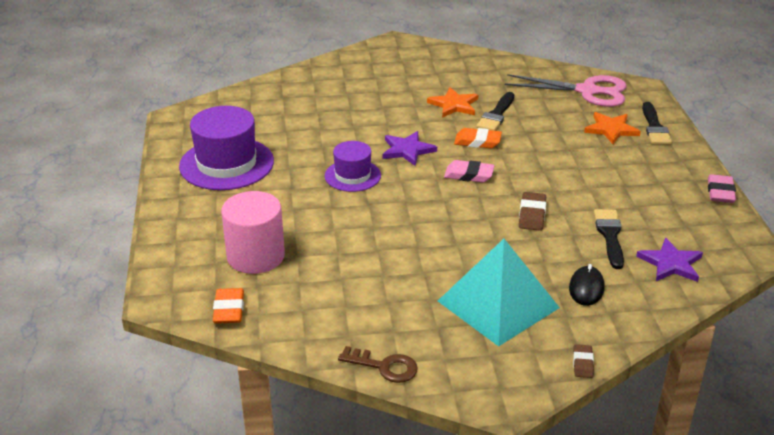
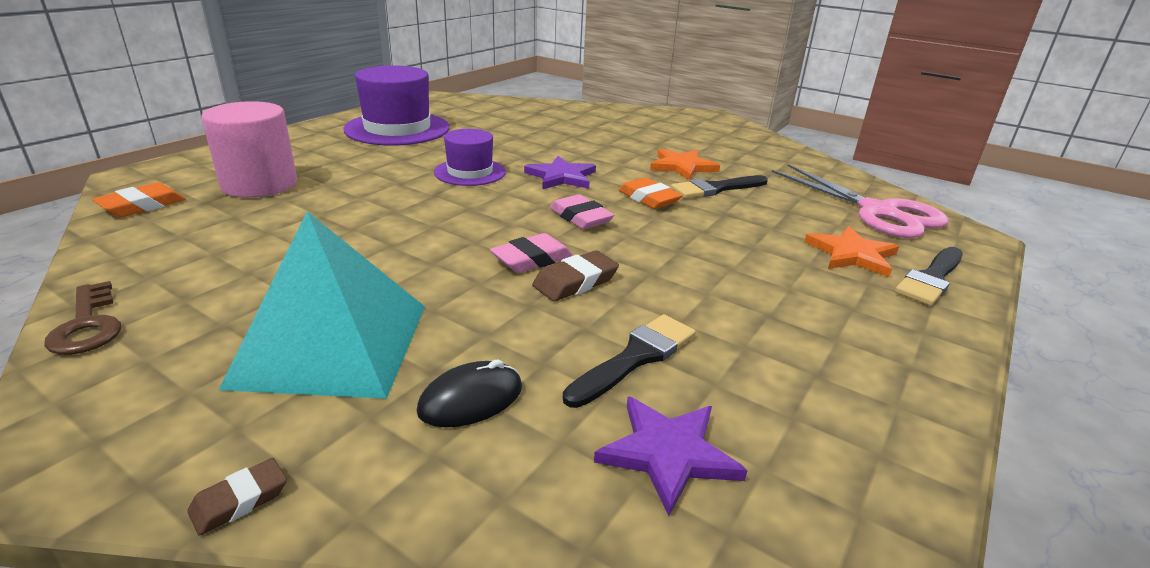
camera: 40 degrees right, 5 degrees down
(720, 192) = (941, 406): pink eraser -> pink eraser (532, 259)

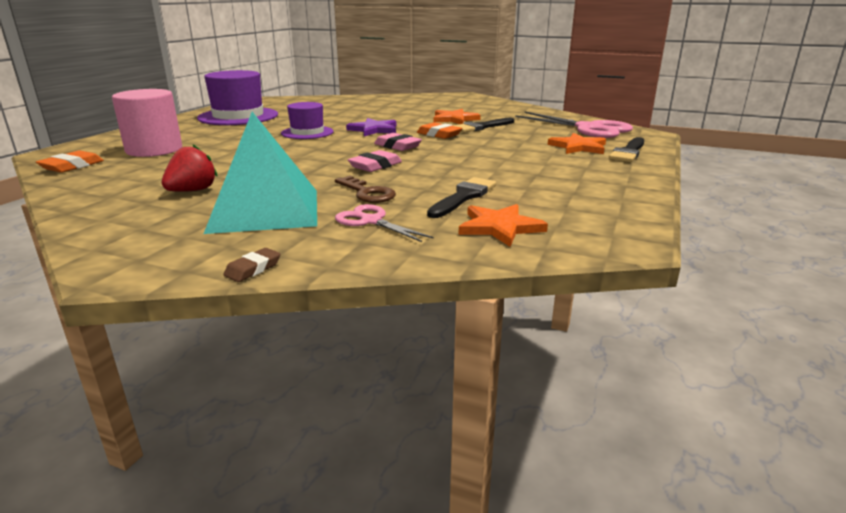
camera: 10 degrees left, 5 degrees down
(88, 325) = (85, 219): brown key -> brown key (367, 193)
(259, 281) = (192, 191): none -> red strawberry
(471, 399) = (371, 221): black mouse -> pink scissors
(575, 282) = (409, 172): brown eraser -> none
(668, 453) = (499, 227): purple star -> orange star

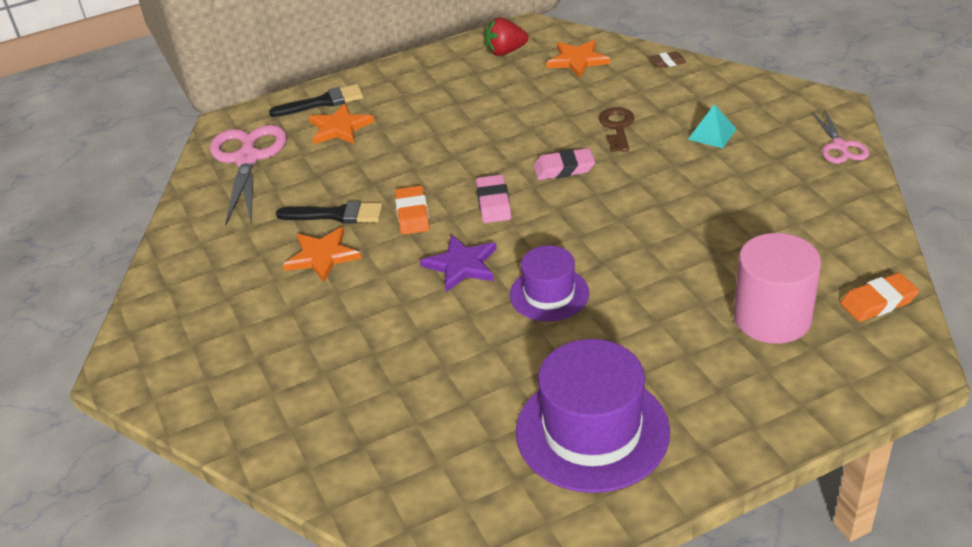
camera: 135 degrees left, 15 degrees up
(192, 191) = (758, 187): red strawberry -> red strawberry (505, 52)
(253, 269) = (753, 79): brown eraser -> brown eraser (667, 62)
(265, 210) = (712, 134): turquoise pyramid -> turquoise pyramid, size x0.42
(371, 221) = (649, 94): pink scissors -> pink scissors (840, 146)
(463, 197) = (555, 96): black brush -> none

